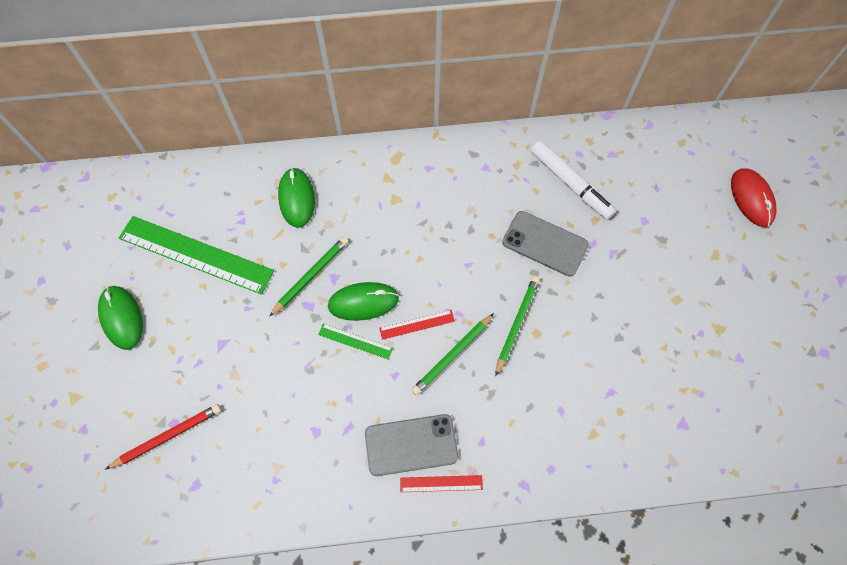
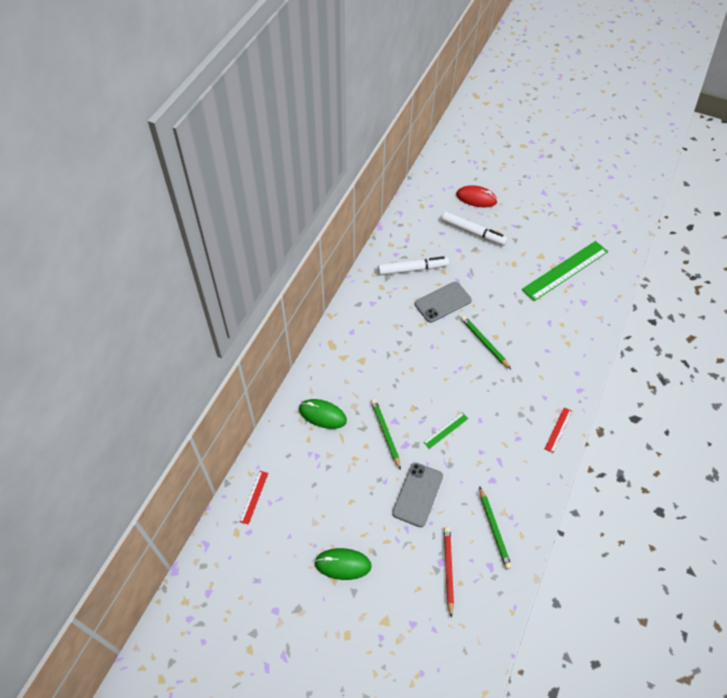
camera: 60 degrees left, 10 degrees down
(196, 254) = (323, 495): green ruler -> green ruler (565, 270)
(363, 302) = (422, 413): green mouse -> none
(411, 445) = (528, 433): grey phone -> grey phone (417, 494)
(417, 324) = (454, 392): red ruler -> red ruler (254, 497)
(452, 355) = (485, 384): green pencil -> green pencil (494, 529)
(688, 223) = (473, 232): none -> white marker

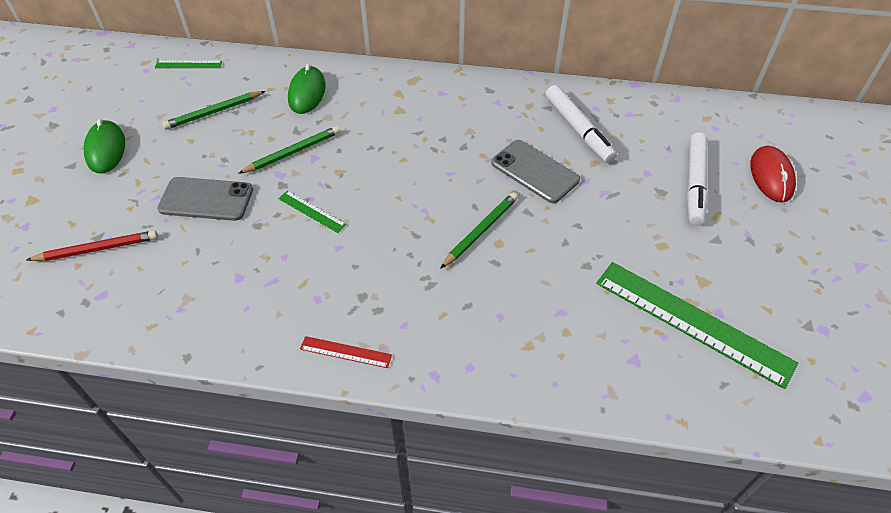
camera: 75 degrees right, 5 degrees down
(254, 497) = (188, 64): red ruler -> green ruler
(494, 529) = (159, 291): green pencil -> green pencil (214, 112)

